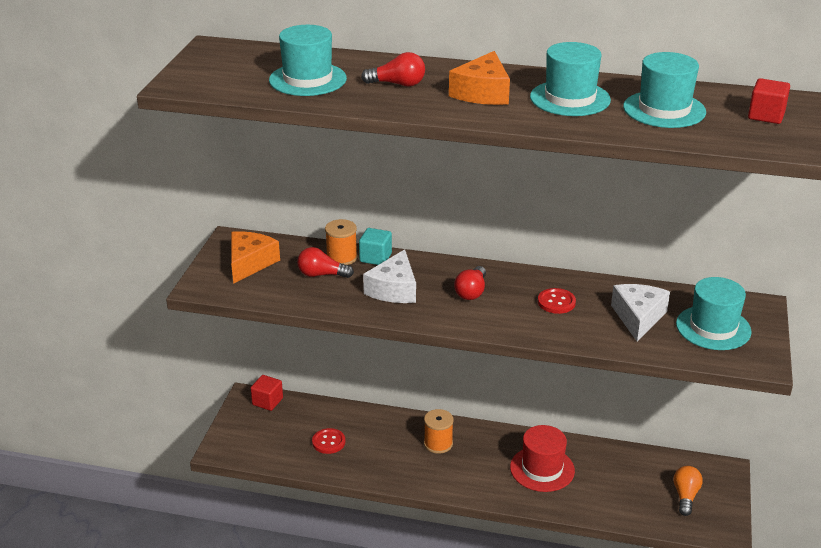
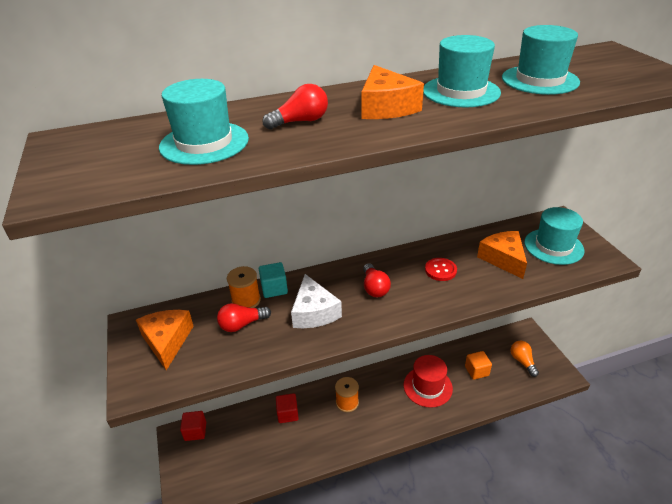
camera: 30 degrees left, 5 degrees up
(328, 442) = (268, 443): red button -> none
(616, 480) = (476, 371): none -> orange cube
(638, 317) = (503, 259): white cheese -> orange cheese
(766, 116) = (609, 65): red cube -> red cube (288, 414)

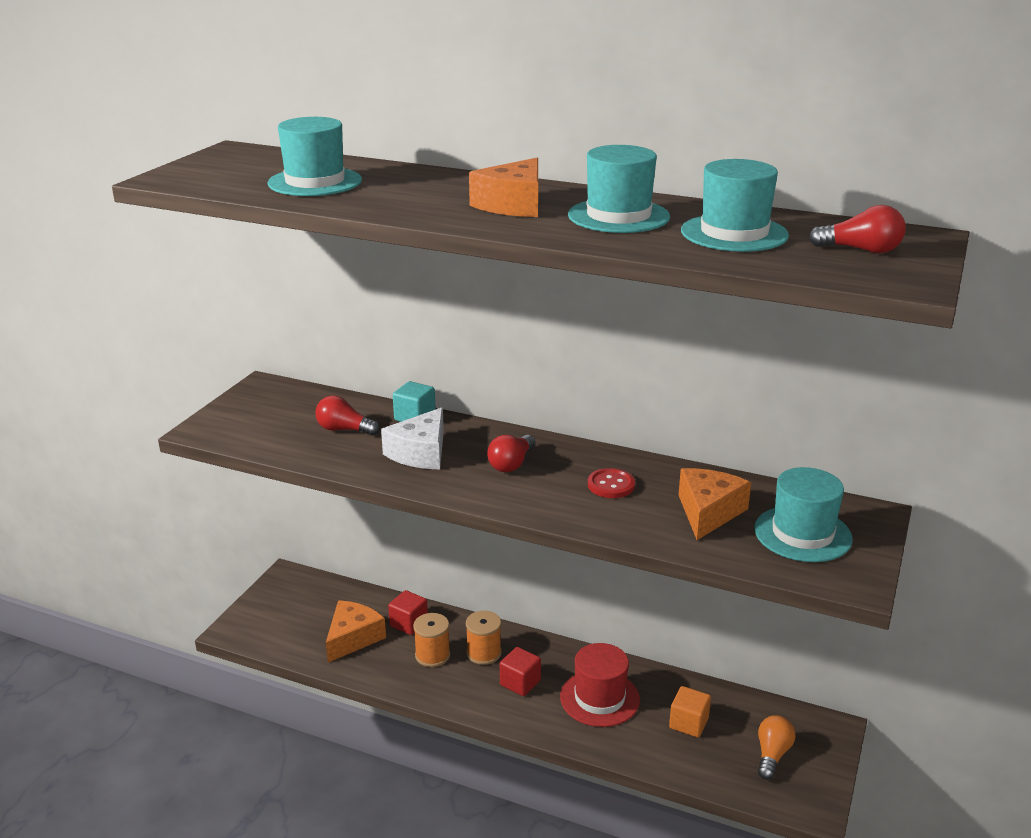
camera: 40 degrees right, 10 degrees down
(167, 341) = (269, 411): orange cheese -> orange cheese (353, 638)
(195, 431) = (306, 583): red cube -> red cube (520, 683)
(246, 300) = (376, 414): orange spool -> orange spool (432, 655)
(300, 121) = (416, 192): red light bulb -> red light bulb (861, 250)

